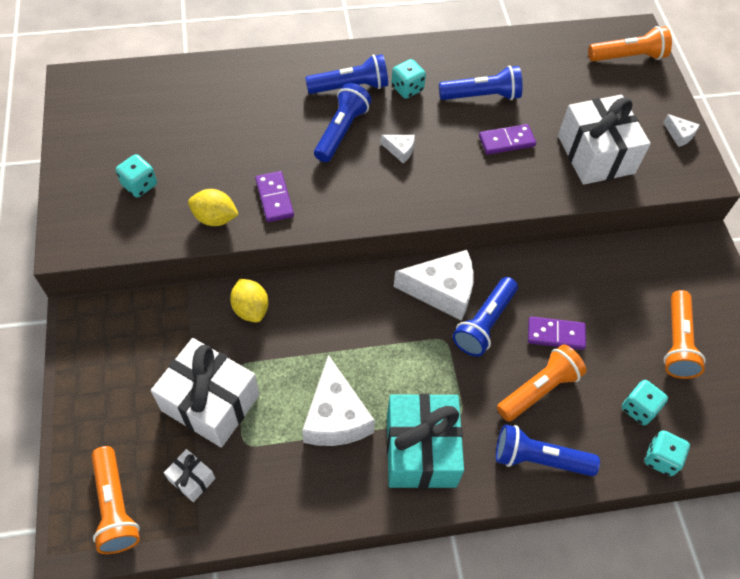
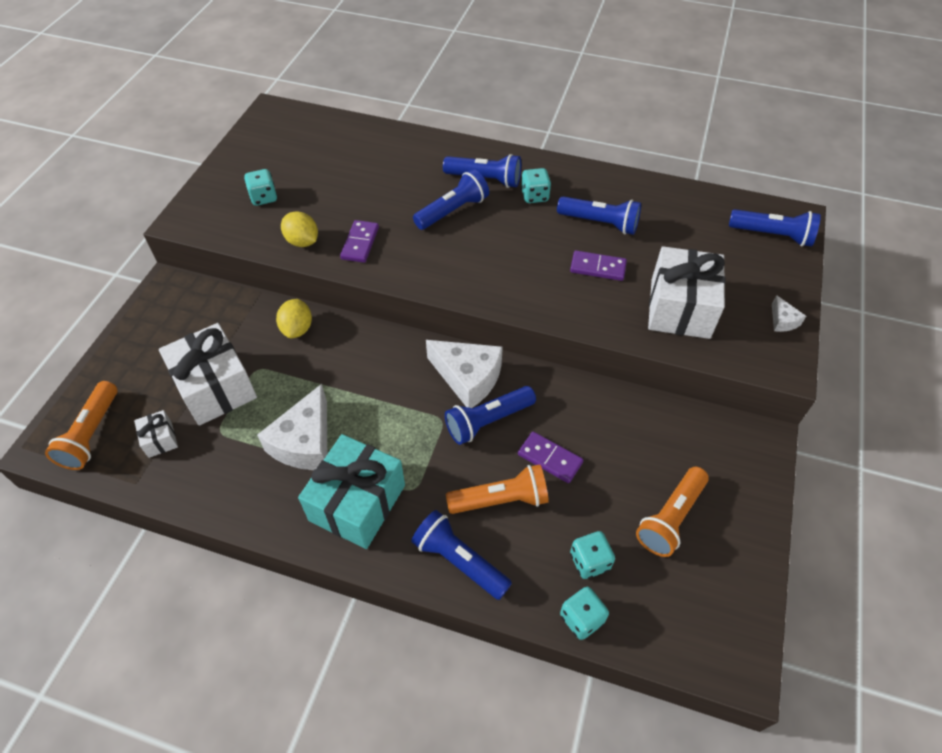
camera: 30 degrees right, 5 degrees down
(400, 150) = (493, 242): white cheese -> none
(628, 57) = (772, 235): orange flashlight -> blue flashlight

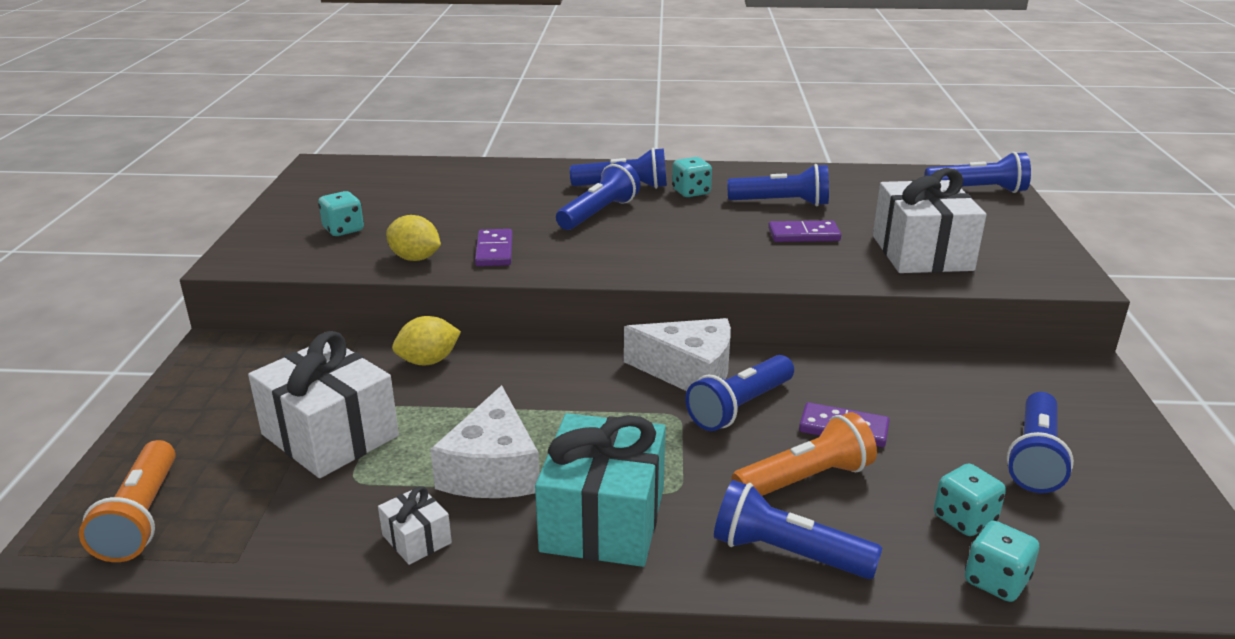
camera: 15 degrees left, 25 degrees down
(160, 439) = (261, 504): white gift -> white gift (416, 539)
(297, 329) = (428, 361): yellow lemon -> yellow lemon turned 75 degrees clockwise
(670, 518) = (1034, 457): orange flashlight -> blue flashlight
(782, 321) = (1042, 247): white cheese -> none

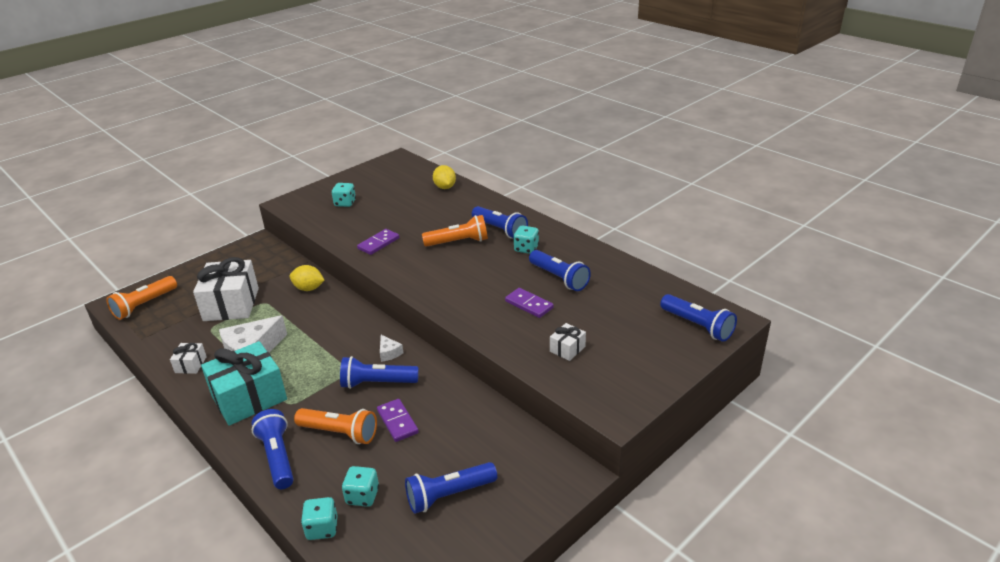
camera: 45 degrees right, 5 degrees up
(415, 258) = (344, 233): yellow lemon -> yellow lemon (445, 187)
(599, 213) = (458, 242): blue flashlight -> orange flashlight
(689, 372) = (389, 353): white cheese -> white cheese, size x0.46
(921, 253) = (567, 349): white gift -> white gift, size x0.45

